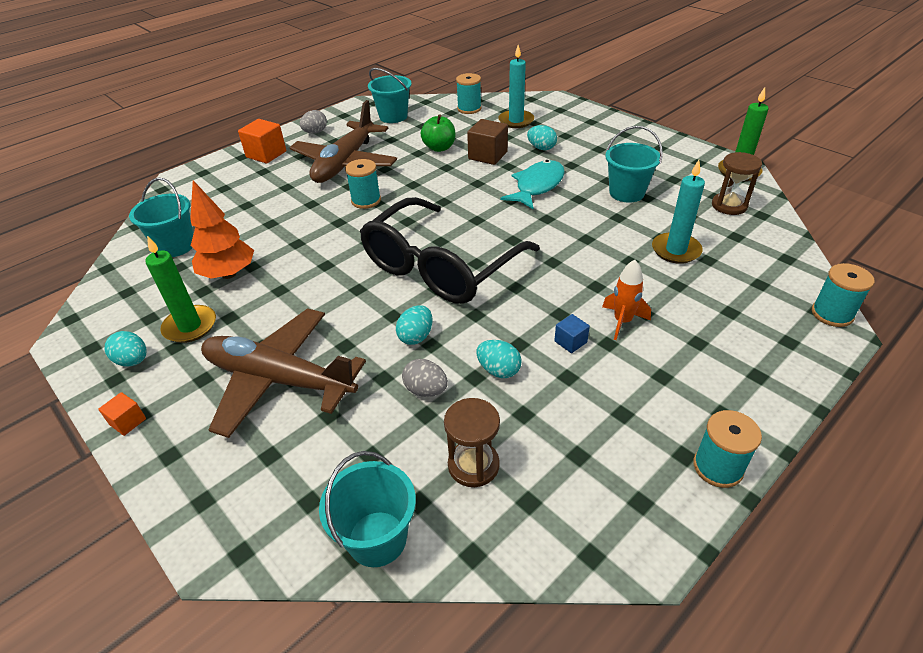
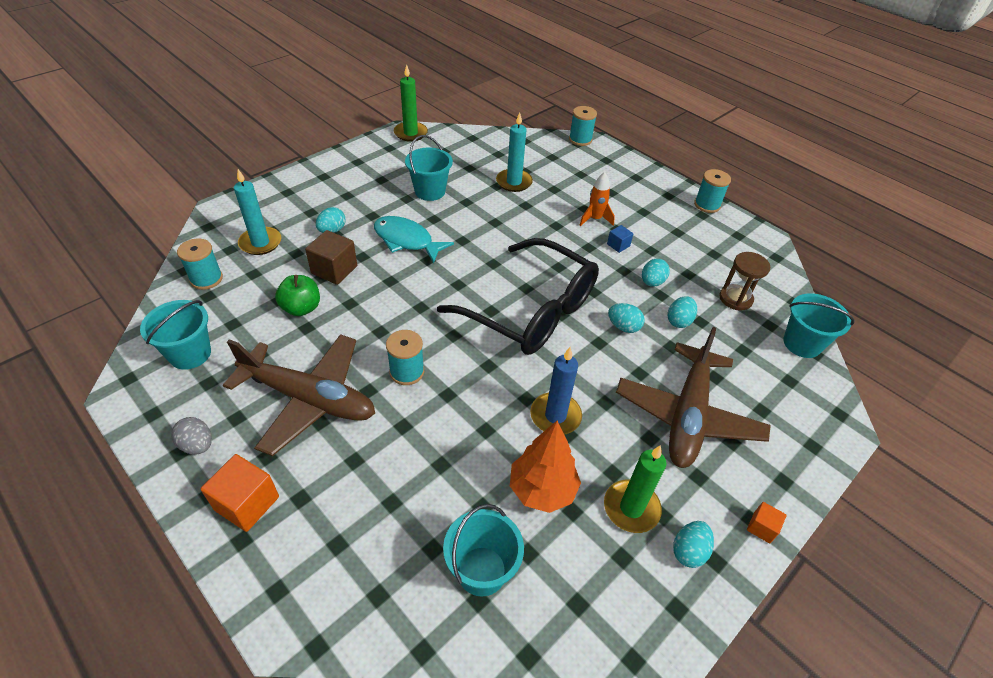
camera: 95 degrees left, 5 degrees up
(301, 282) = (555, 416): none -> blue candle
(426, 390) = (679, 321): grey egg -> turquoise egg
(729, 205) = (458, 148): brown hourglass -> none

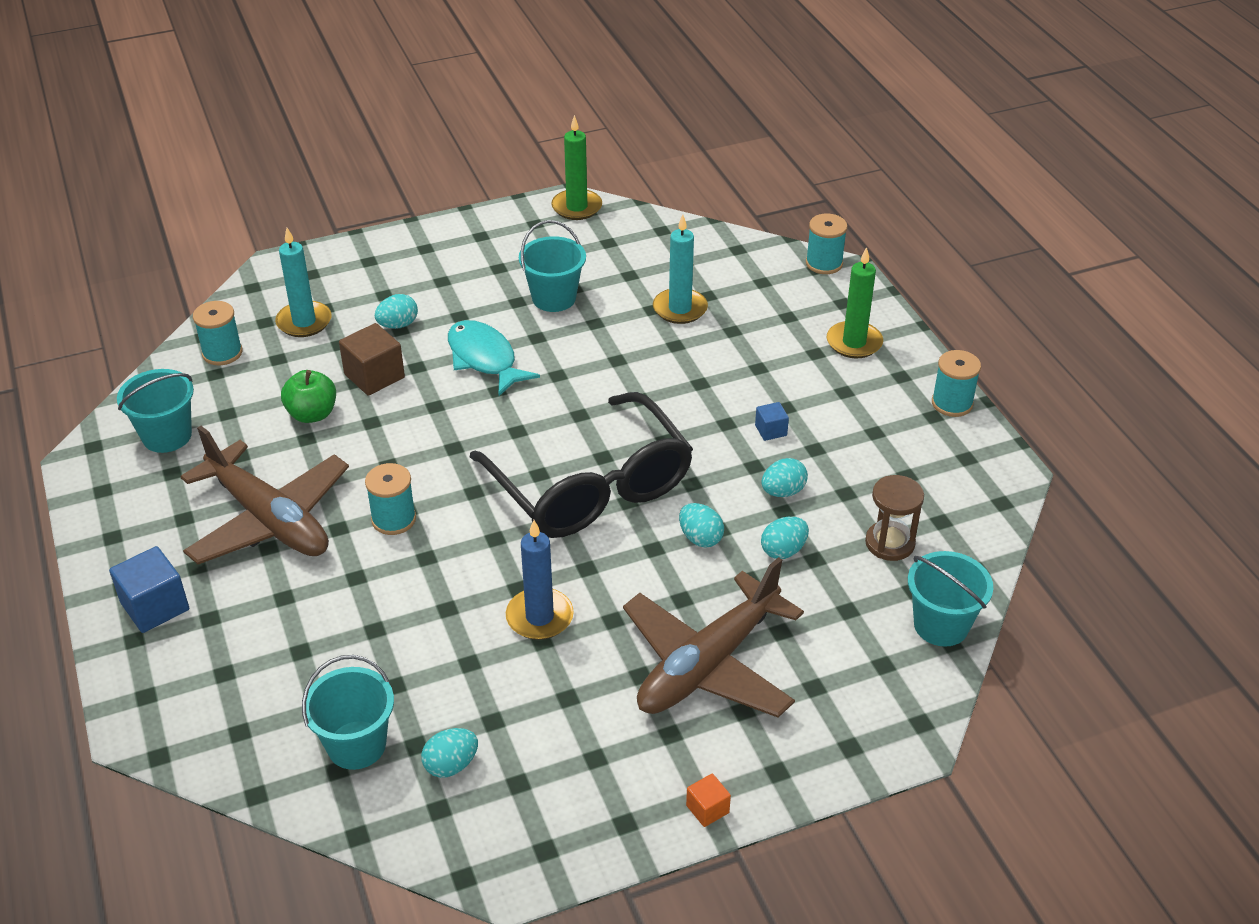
camera: 25 degrees right, 5 degrees down
(197, 445) = (133, 535): grey egg -> none
(247, 503) = (155, 606): orange cube -> blue cube
(542, 490) = (472, 689): orange tree -> none
(595, 219) = (762, 386): orange rocket -> none
(631, 508) = (563, 739): green candle -> green candle (854, 342)
(688, 551) = (599, 802): turquoise egg -> turquoise egg (451, 765)

